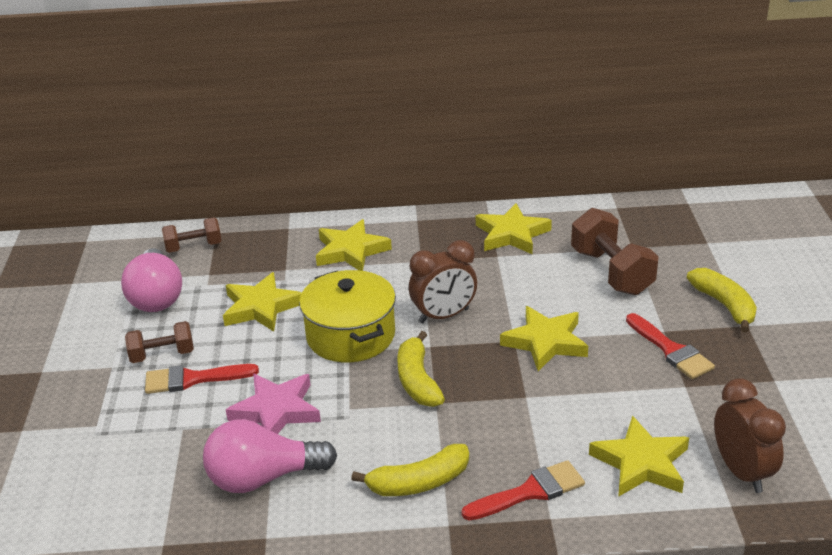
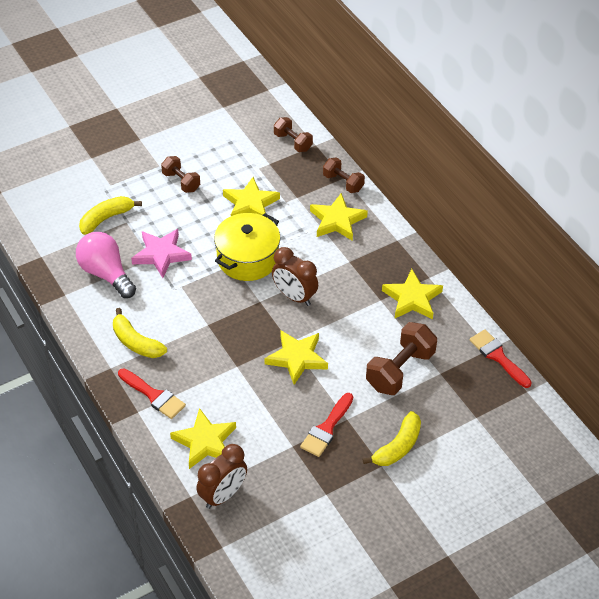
camera: 60 degrees right, 15 degrees up
(156, 297) = (232, 151): pink light bulb -> none
(193, 379) = (168, 206): red brush -> red brush (498, 357)
(296, 230) = (343, 183): none -> brown dumbbell
(417, 380) = (223, 308): yellow banana -> yellow banana (106, 218)

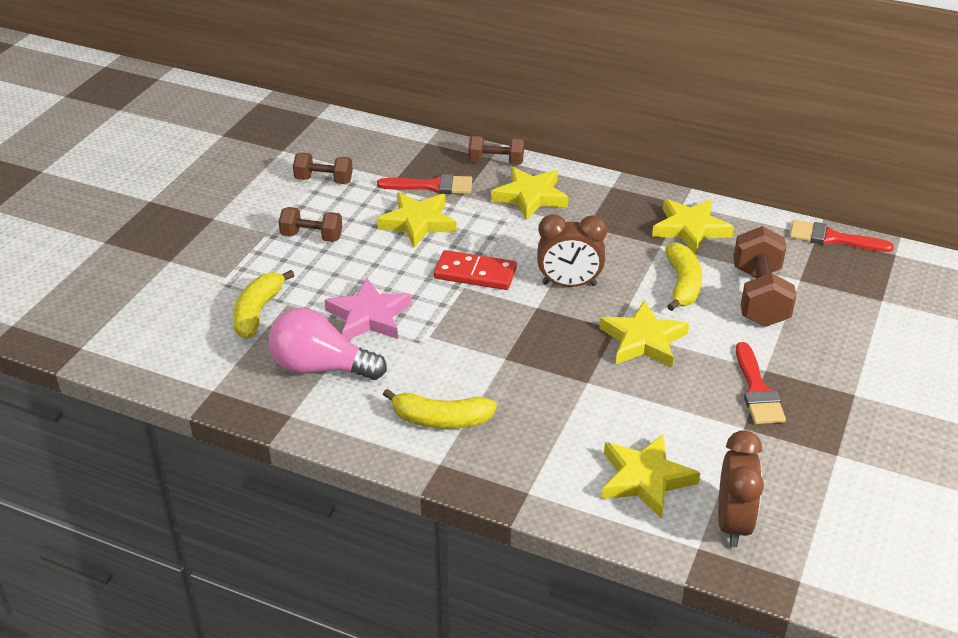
camera: 35 degrees left, 10 degrees down
(153, 395) = (527, 464): red brush -> red brush (432, 186)
(247, 258) = (475, 273): yellow pot -> red domino
(293, 142) = (399, 150): brown dumbbell -> brown dumbbell (324, 180)
(397, 447) = (847, 367): yellow banana -> yellow banana (682, 284)

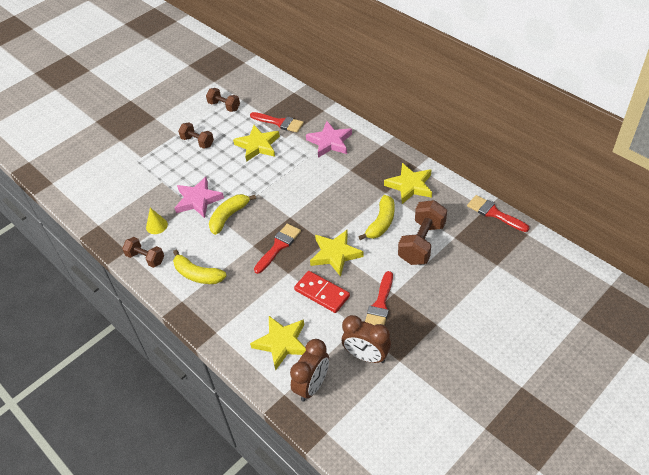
camera: 25 degrees right, 10 degrees up
(258, 312) = (145, 183): yellow banana -> yellow banana (229, 216)
(321, 367) = (156, 225): pink light bulb -> yellow cone
(475, 273) = (269, 186): red domino -> red domino (322, 293)
(496, 162) = (324, 114): brown dumbbell -> brown dumbbell (145, 258)
(530, 197) = (330, 142): yellow star -> pink star
(547, 350) = (278, 246): none -> red brush
(569, 284) = (316, 206): brown clock -> brown clock (366, 356)

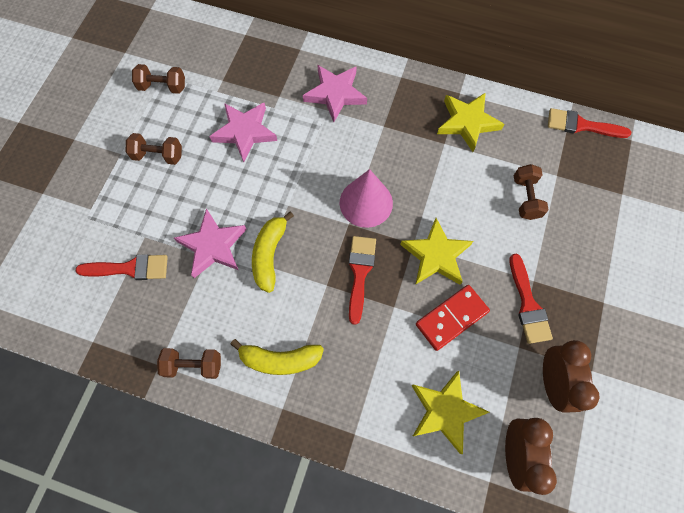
camera: 30 degrees left, 20 degrees up
(156, 225) = (178, 308): yellow cone -> none
(258, 145) = (245, 132): yellow star -> pink star
(279, 123) = (253, 87): red brush -> red brush (129, 268)
(309, 209) = (366, 202): none -> pink cone
(322, 293) = (451, 318): red domino -> red domino turned 45 degrees counterclockwise
(366, 356) = (552, 382): brown clock -> brown clock turned 90 degrees counterclockwise
(381, 223) = (464, 188): yellow banana -> none
(421, 243) = (526, 198): brown dumbbell -> brown dumbbell, size x0.61

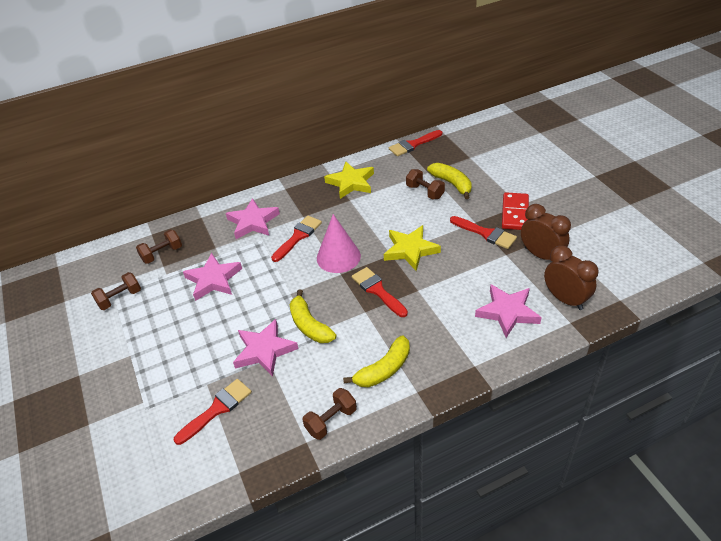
camera: 40 degrees left, 25 degrees down
(158, 155) = (162, 335): brown dumbbell -> brown dumbbell (162, 254)
(355, 147) = (298, 237): none -> red brush
(445, 411) = (507, 312): yellow star -> pink star
(451, 318) = (455, 270): red domino -> red domino (515, 213)
(564, 212) = (452, 184): none -> yellow banana

